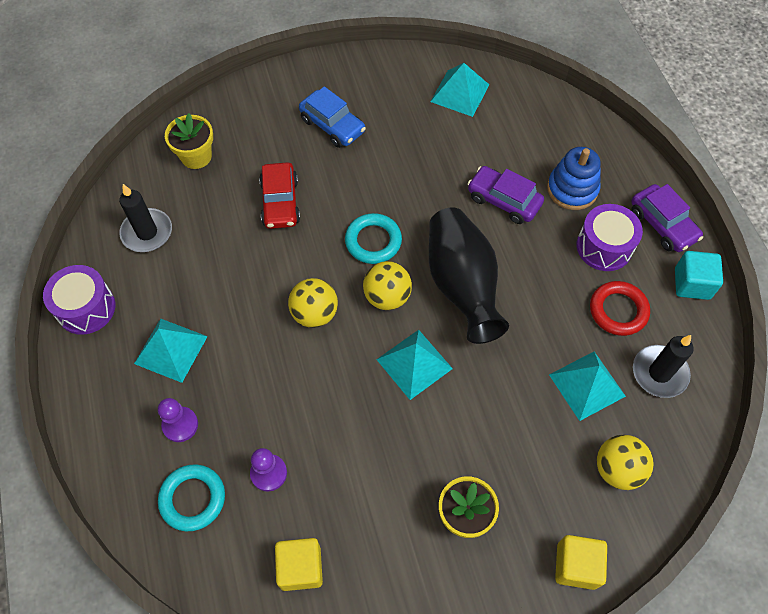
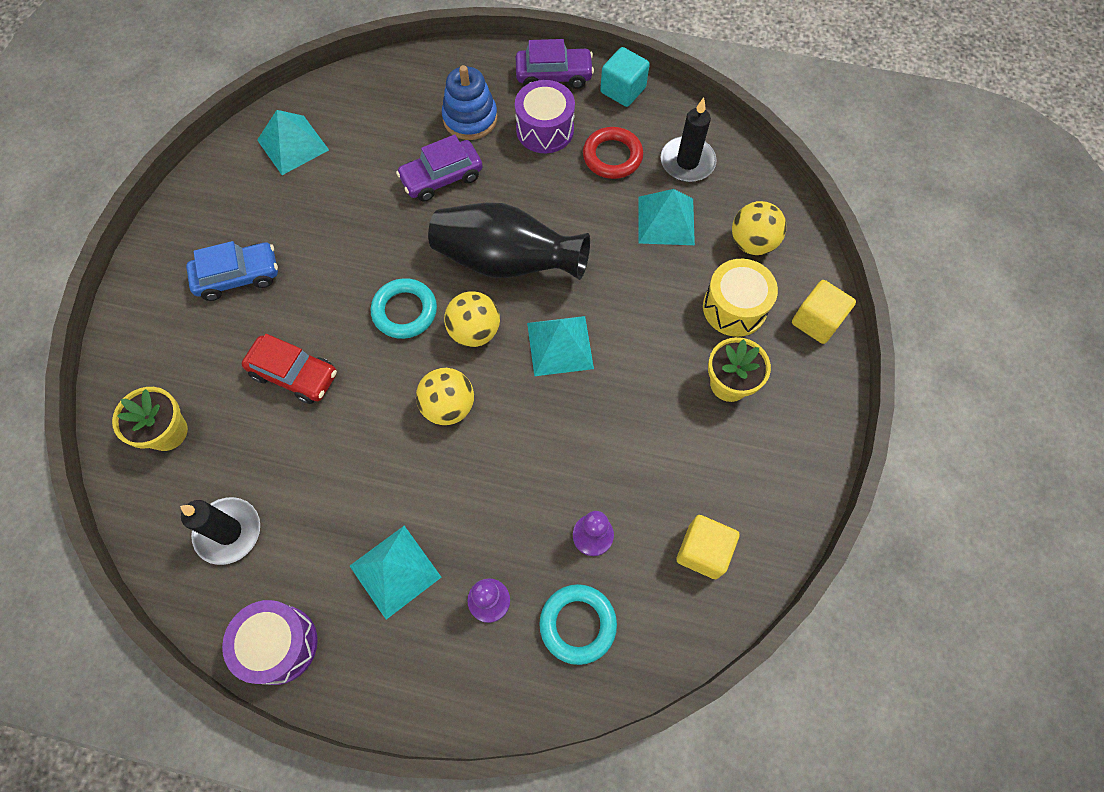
camera: 60 degrees left, 5 degrees up
(541, 485) = (734, 308): none -> yellow drum

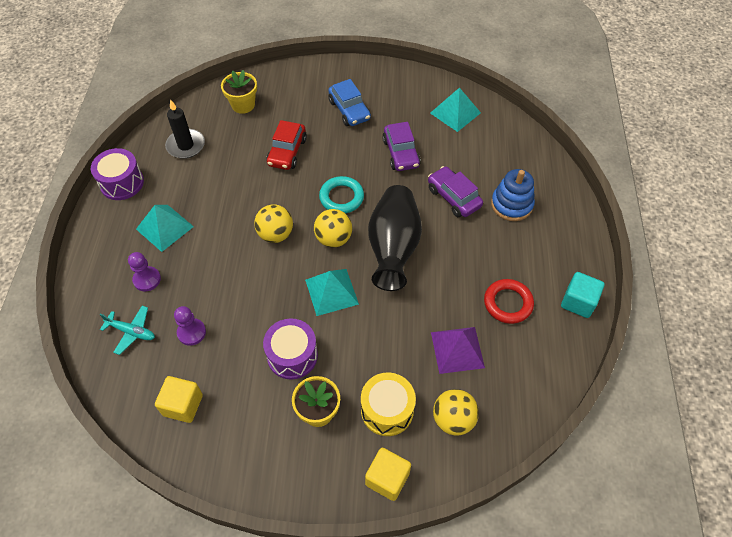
camera: 80 degrees right, 10 degrees down
(545, 130) = (518, 253): purple drum -> purple drum (292, 355)
(554, 75) = (573, 251): purple car -> purple car (401, 153)
(577, 624) = (131, 332): turquoise ring -> turquoise plane
(666, 220) = (457, 349): turquoise pyramid -> purple pyramid
(687, 162) = (520, 360): black candle -> none

